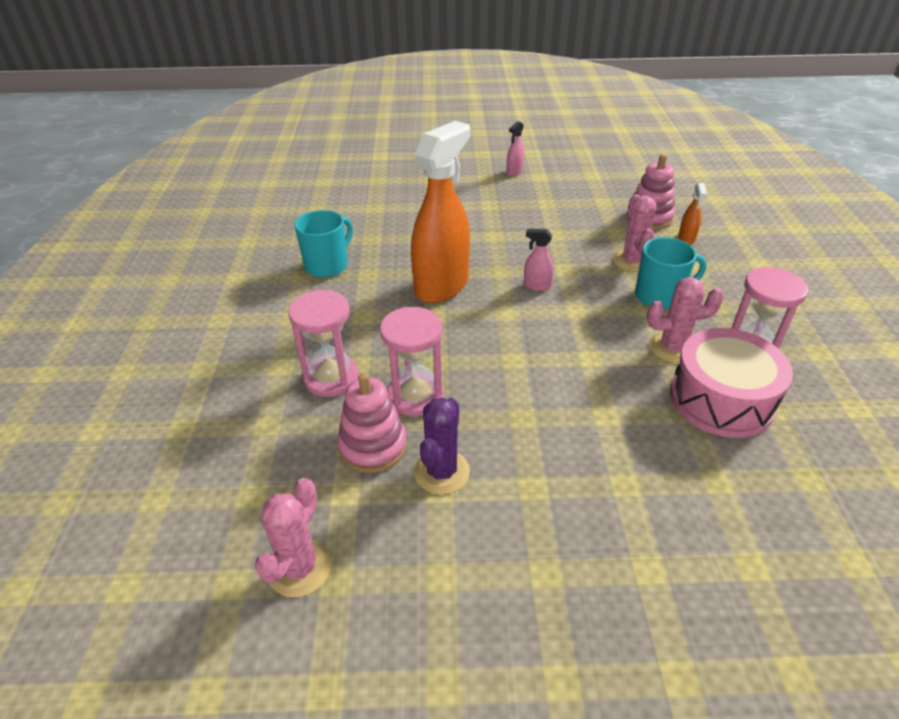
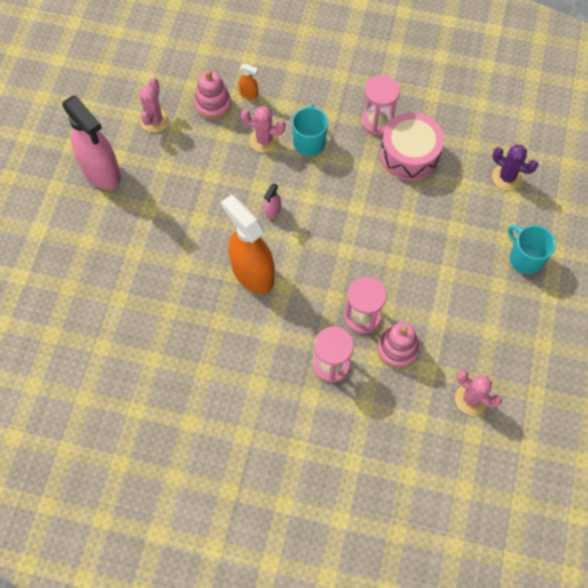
camera: 75 degrees left, 25 degrees up
(327, 265) = (197, 349): turquoise mug -> turquoise mug (525, 258)
(441, 472) = (425, 316): purple cactus -> purple cactus (507, 177)
(514, 172) = (101, 172): pink spray bottle -> pink spray bottle, size x2.48
(672, 347) = (360, 158): pink cactus -> pink cactus (155, 120)

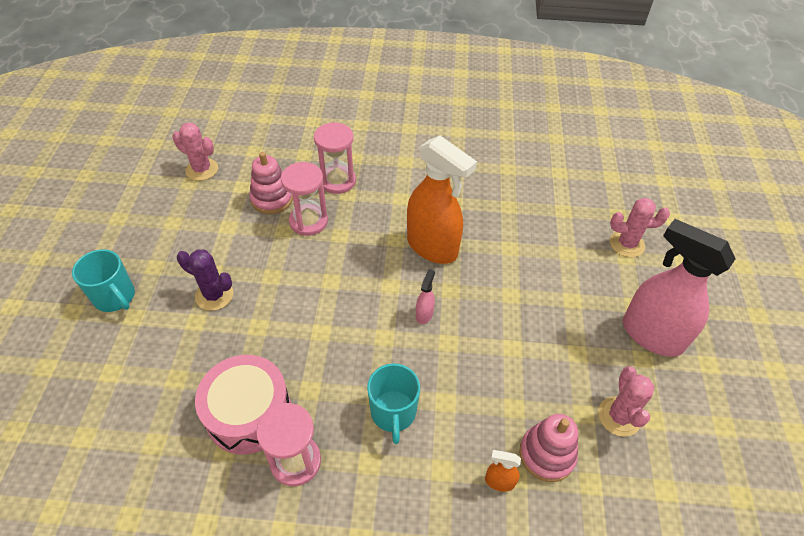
camera: 170 degrees right, 15 degrees down
(264, 140) = (457, 407): pink cactus -> pink cactus (626, 244)
(507, 177) = (113, 397): purple cactus -> purple cactus (214, 295)

